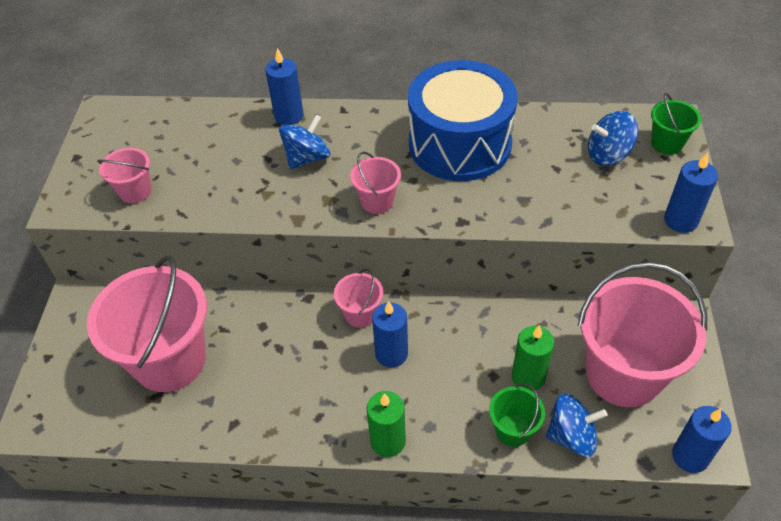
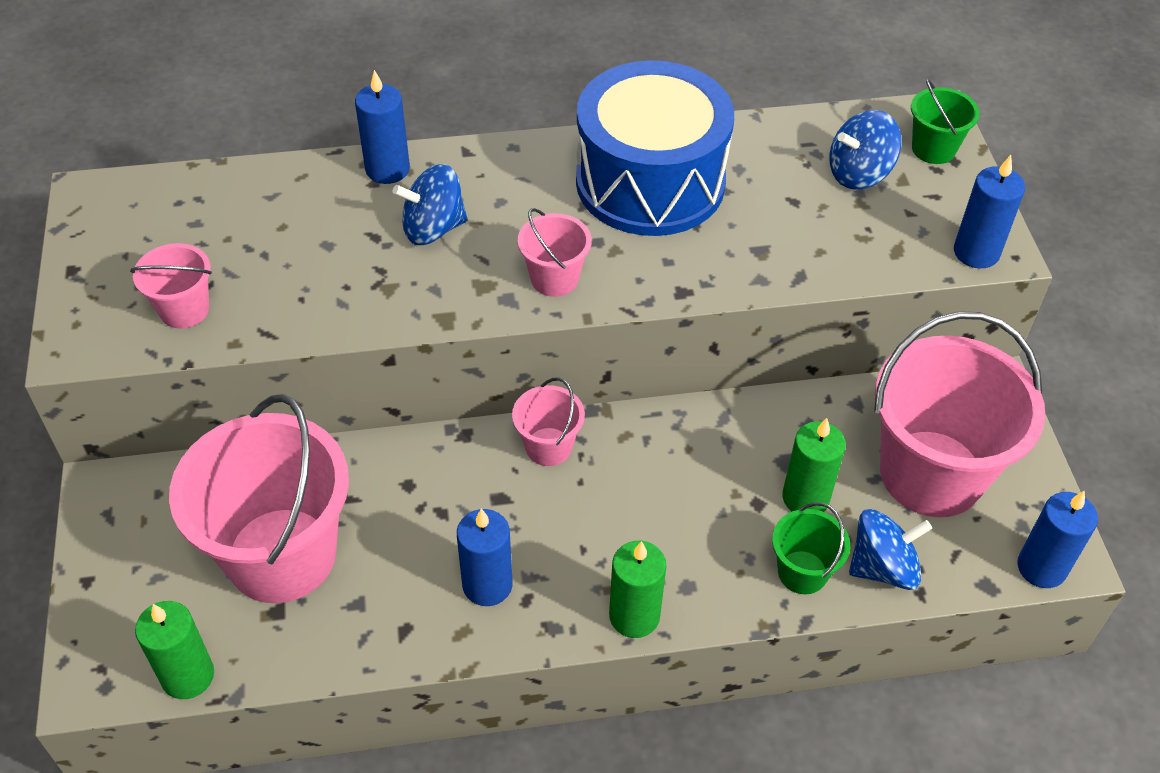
camera: 15 degrees left, 0 degrees up
(89, 430) = (188, 676): none -> green candle
(307, 158) = (433, 228): blue spinning top -> blue spinning top turned 135 degrees counterclockwise
(391, 354) = (607, 495): blue candle -> blue candle (487, 585)

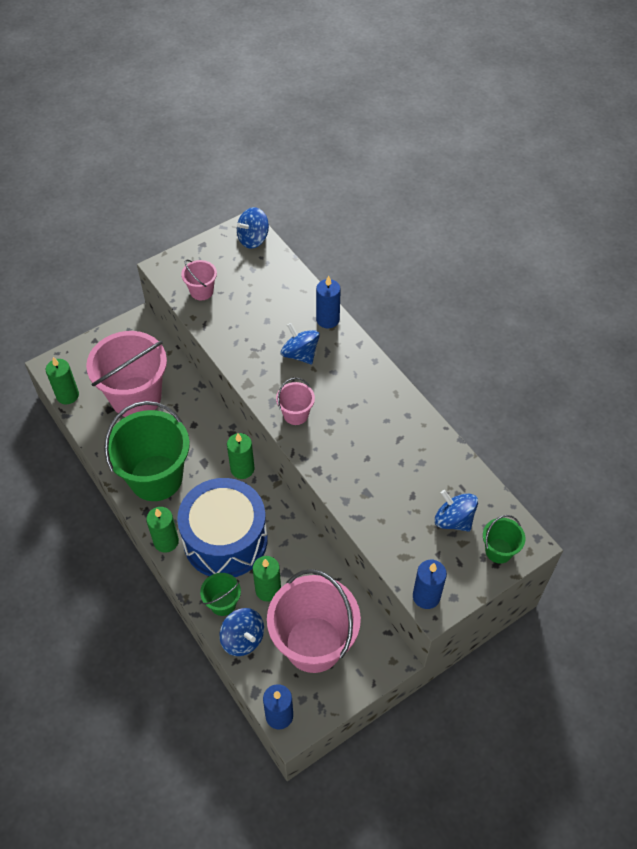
camera: 65 degrees right, 5 degrees up
(126, 197) = (253, 239): none -> blue spinning top
(487, 585) = (156, 478): blue candle -> green bucket
(548, 447) = (242, 469): pink bucket -> green candle
(650, 182) = (386, 427): blue drum -> blue drum (225, 540)

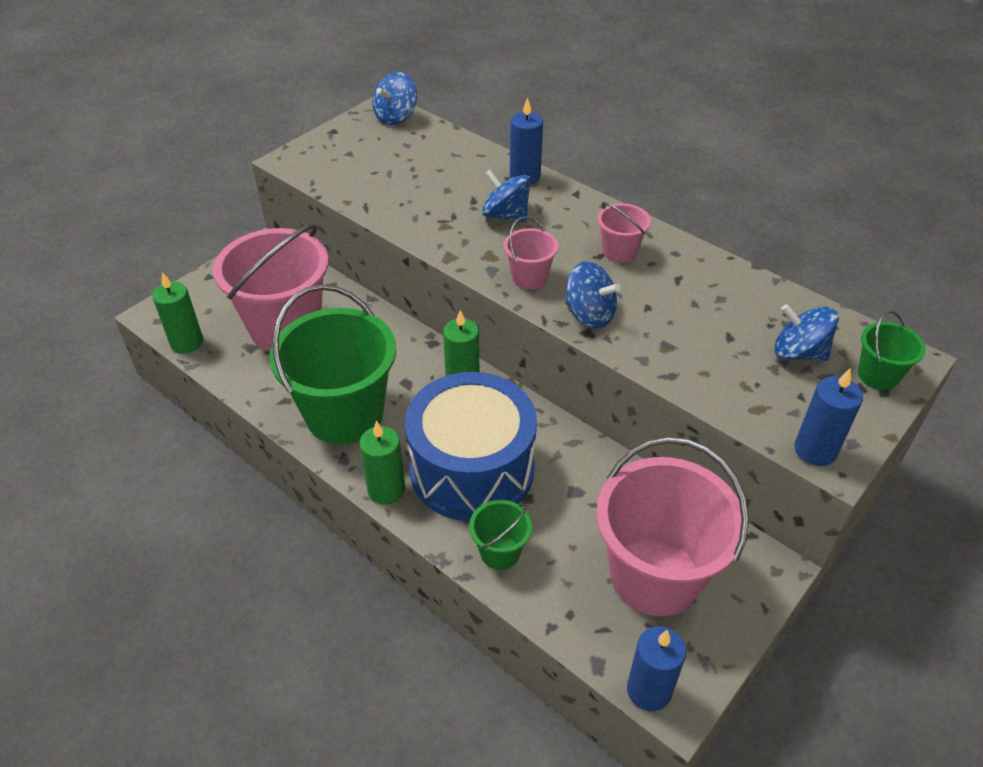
camera: 15 degrees left, 10 degrees down
(201, 291) = (349, 175): pink bucket -> pink bucket (619, 251)
(243, 639) = (548, 593): blue spinning top -> blue spinning top (589, 314)
(268, 590) = (558, 519): green candle -> none

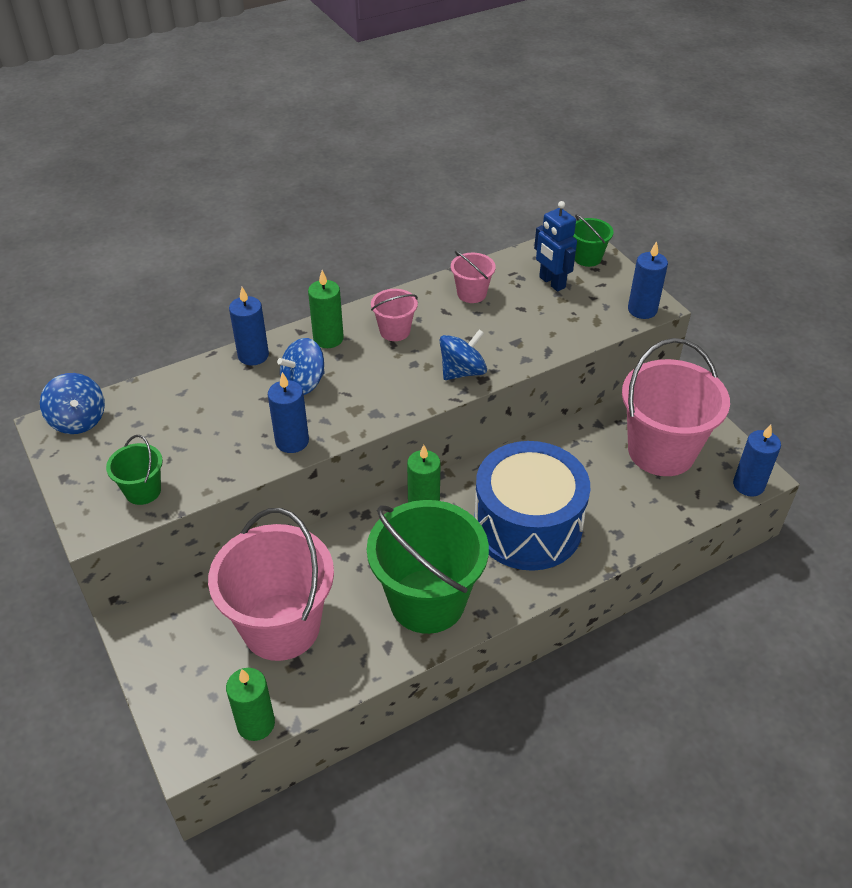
camera: 70 degrees left, 0 degrees up
(386, 490) = (528, 589): green candle -> green candle (328, 339)
(427, 230) = (292, 441): none -> blue candle
(500, 552) = (616, 531): green bucket -> green bucket (143, 491)
(529, 278) = (398, 393): pink bucket -> pink bucket (471, 294)
(799, 353) = (551, 282): blue spinning top -> blue robot

